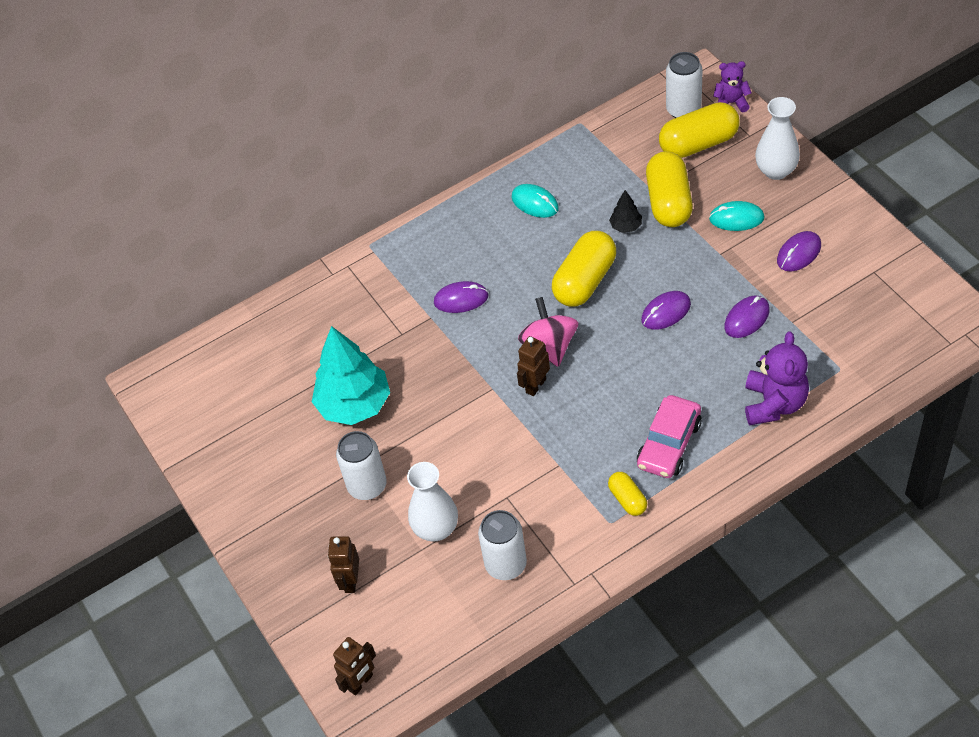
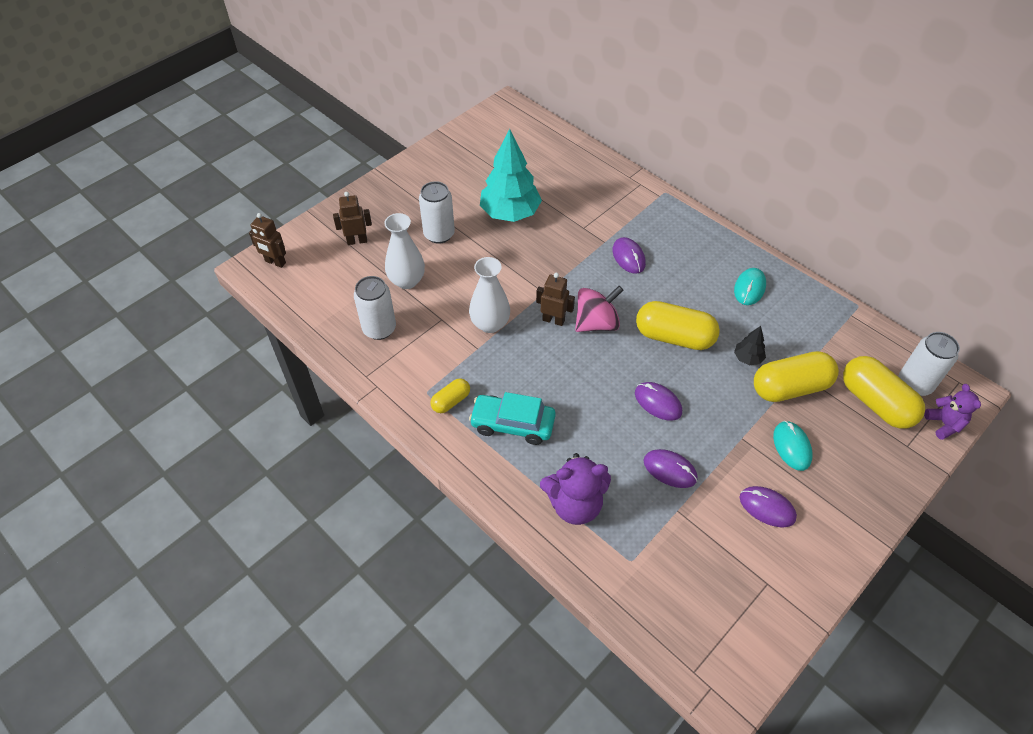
camera: 70 degrees right, 0 degrees up
(669, 444) = (512, 424): pink car -> turquoise car
(776, 170) = (869, 475): white vase -> white vase (490, 324)

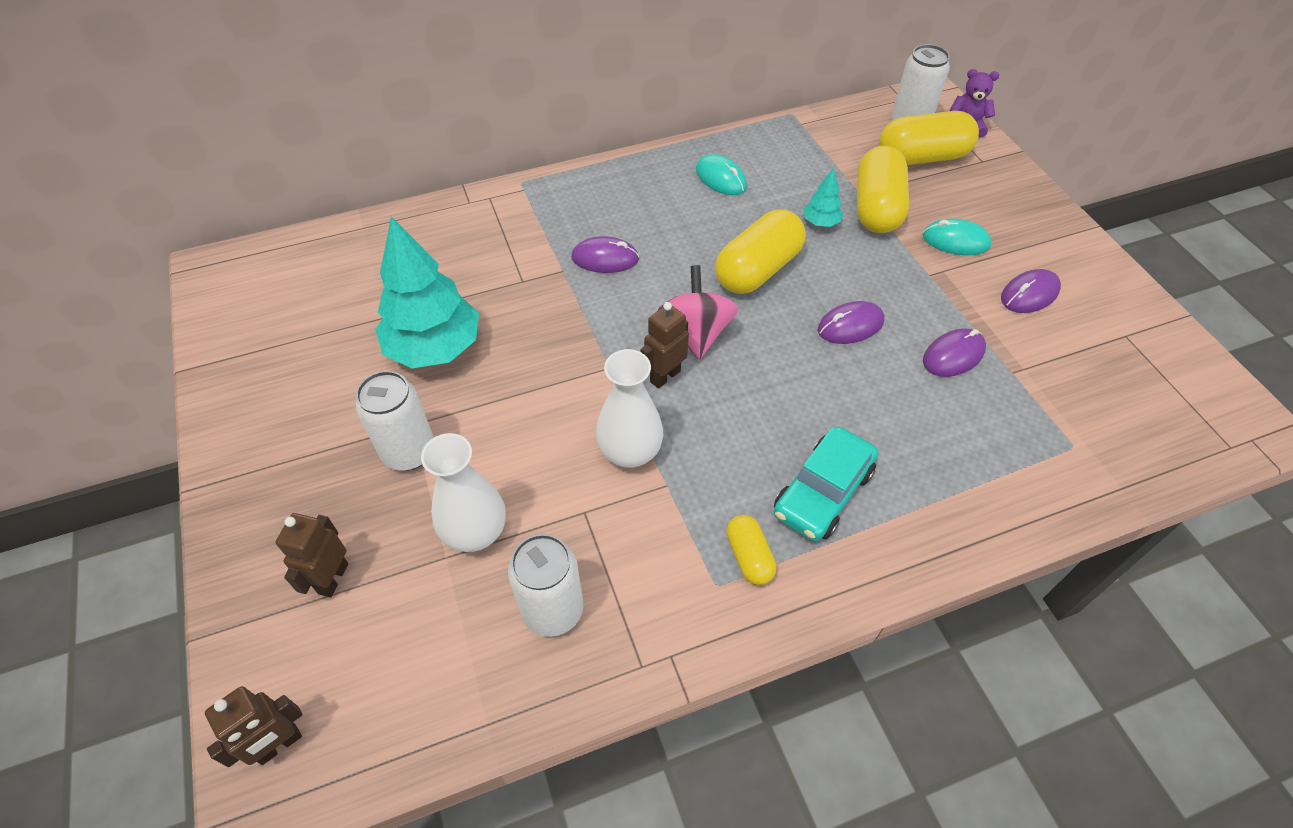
camera: 65 degrees left, 0 degrees up
(575, 504) = (977, 472): purple teddy bear -> none
(747, 358) = (820, 223): black tree -> turquoise tree

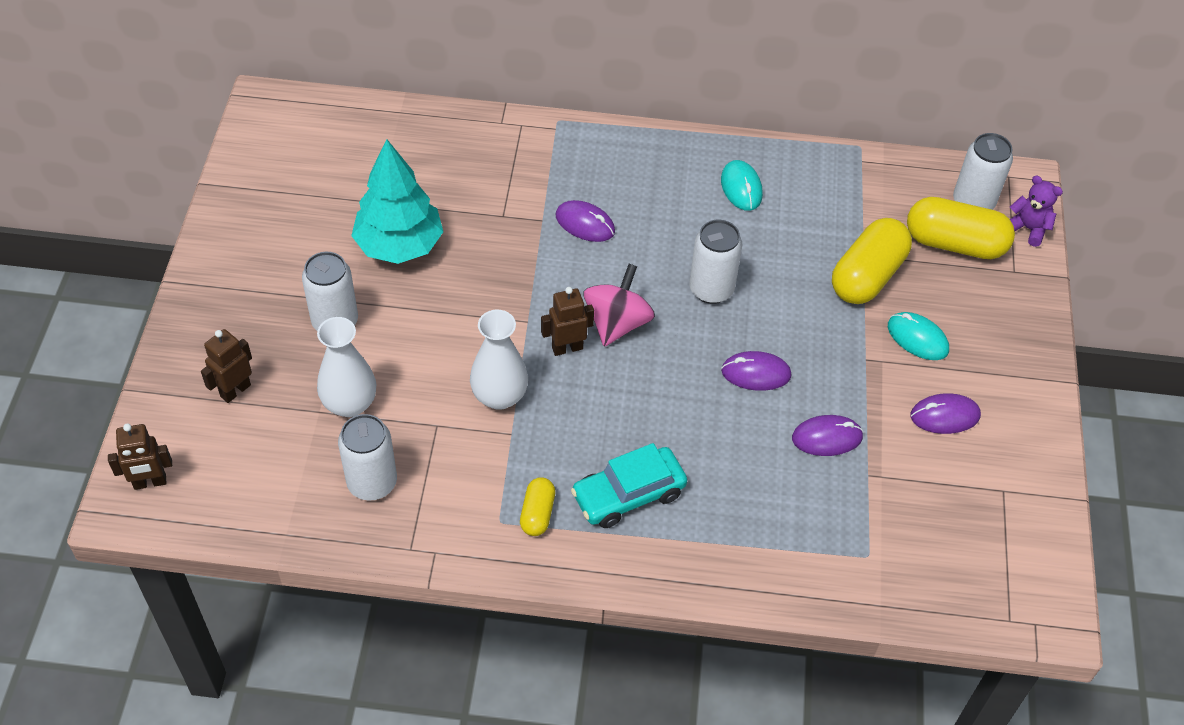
camera: 25 degrees right, 0 degrees up
(757, 270) = (711, 289): yellow capsule -> white can
(820, 223) = (802, 269): turquoise tree -> none

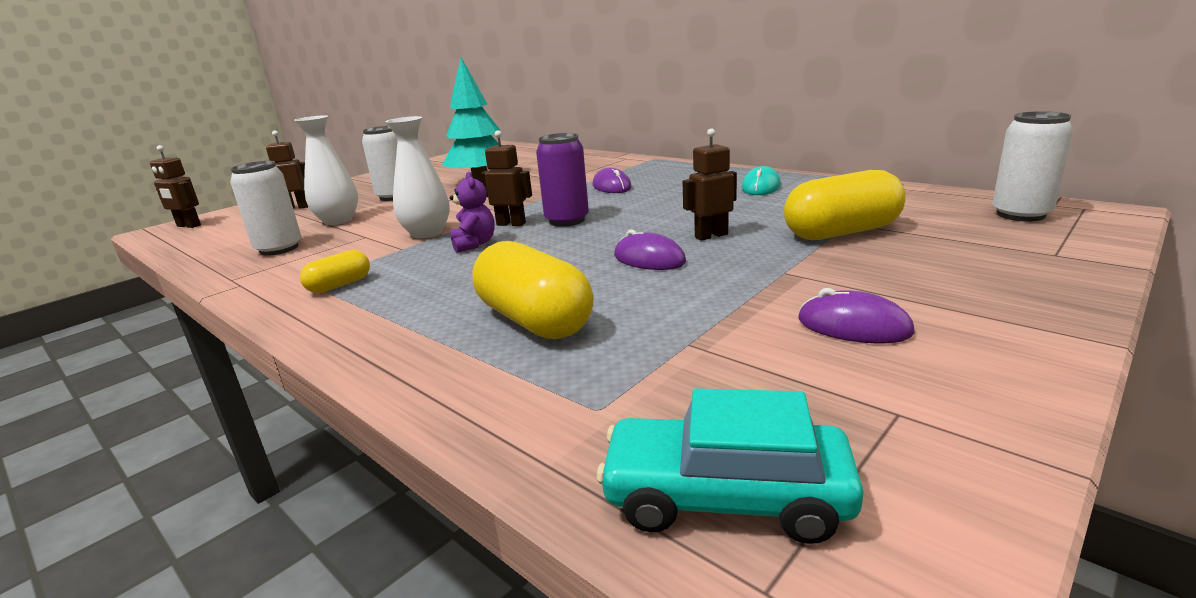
camera: 40 degrees right, 30 degrees down
(617, 323) = (567, 221): pink spinning top -> purple can
(628, 495) = (423, 294): turquoise car -> turquoise car (725, 497)
(711, 289) = (669, 218): white can -> none
(772, 314) = (711, 236): none -> brown robot
(827, 438) = (671, 307): purple mouse -> none
(917, 338) = (868, 271): turquoise mouse -> none
(954, 243) = (975, 230): yellow capsule -> yellow capsule (534, 320)
(1028, 228) = (1096, 234): purple teddy bear -> purple teddy bear (474, 244)

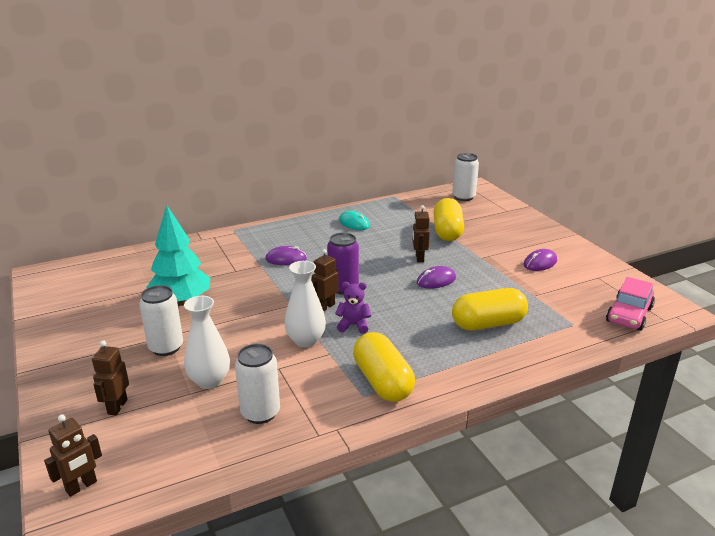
camera: 70 degrees left, 5 degrees up
(340, 285) = (382, 382): yellow capsule -> yellow capsule, size x1.92
(725, 497) = (629, 315): turquoise car -> pink car

